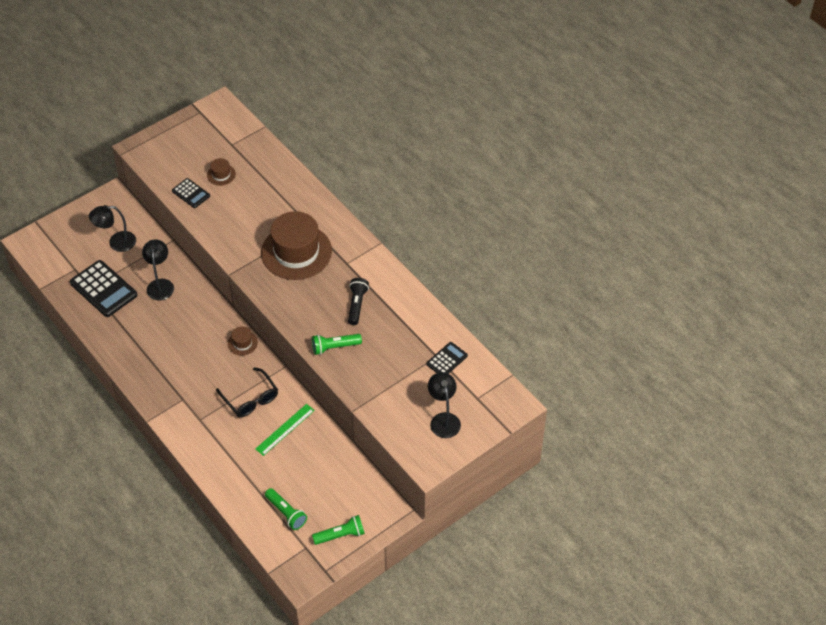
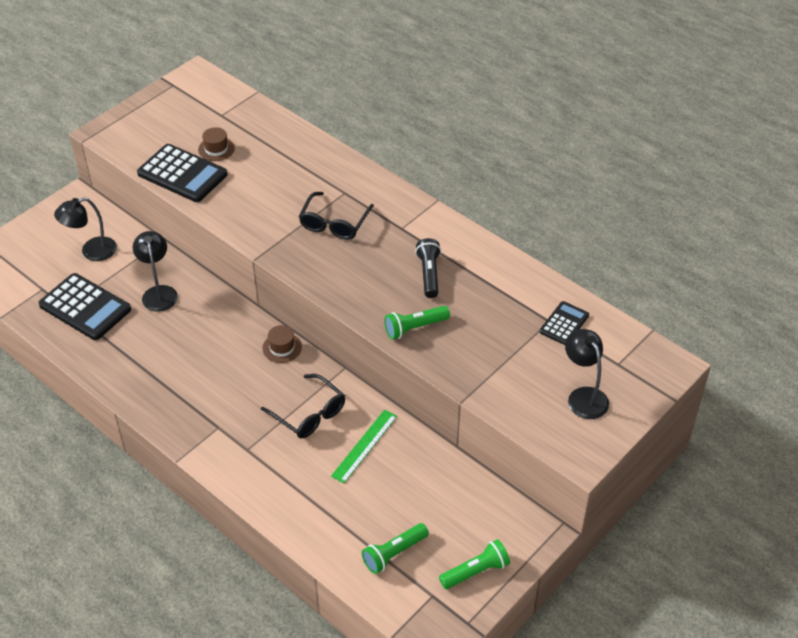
camera: 10 degrees left, 5 degrees down
(191, 193) = (182, 174): black calculator -> black calculator, size x1.79
(286, 513) = (394, 553): green flashlight -> green flashlight turned 105 degrees clockwise
(296, 252) = (334, 223): brown hat -> black glasses

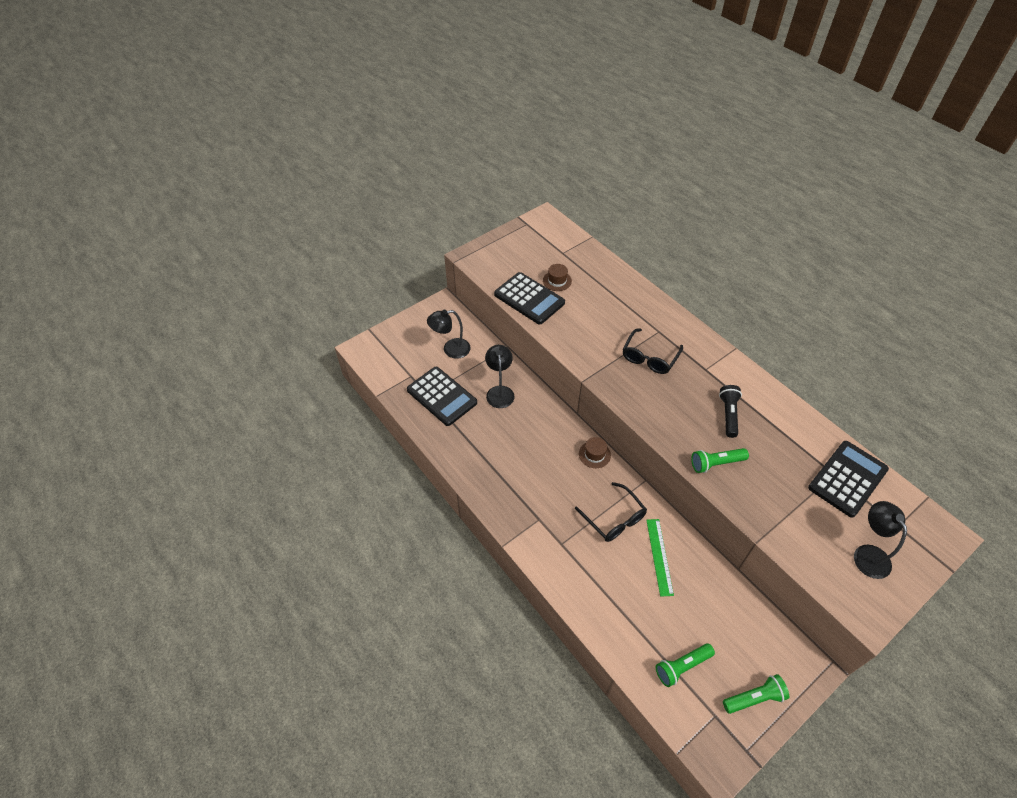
camera: 10 degrees right, 5 degrees up
(364, 446) = (659, 556): green ruler -> green ruler turned 45 degrees counterclockwise
(564, 323) = (847, 479): black calculator -> black calculator, size x1.79

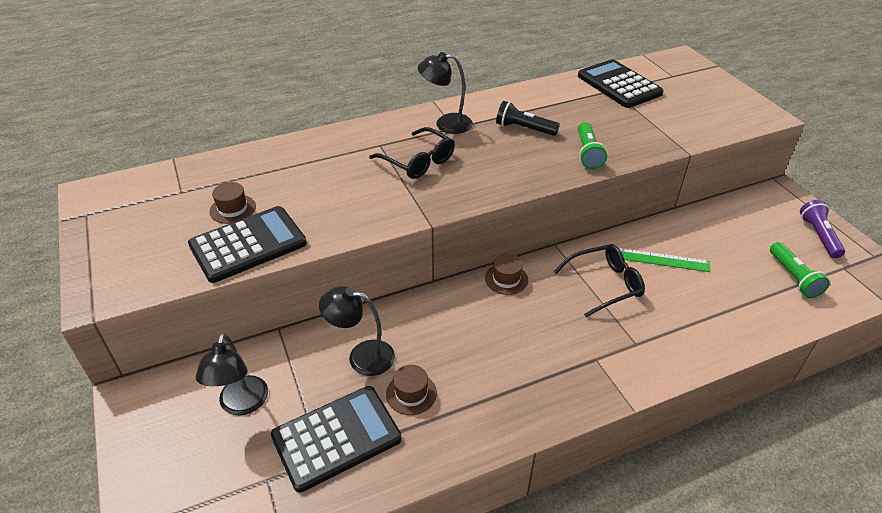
camera: 75 degrees left, 10 degrees down
(480, 422) = (411, 393): none -> brown hat
(754, 698) = (819, 236): green flashlight -> purple flashlight
(867, 554) = (702, 98): black lamp -> black lamp (446, 124)

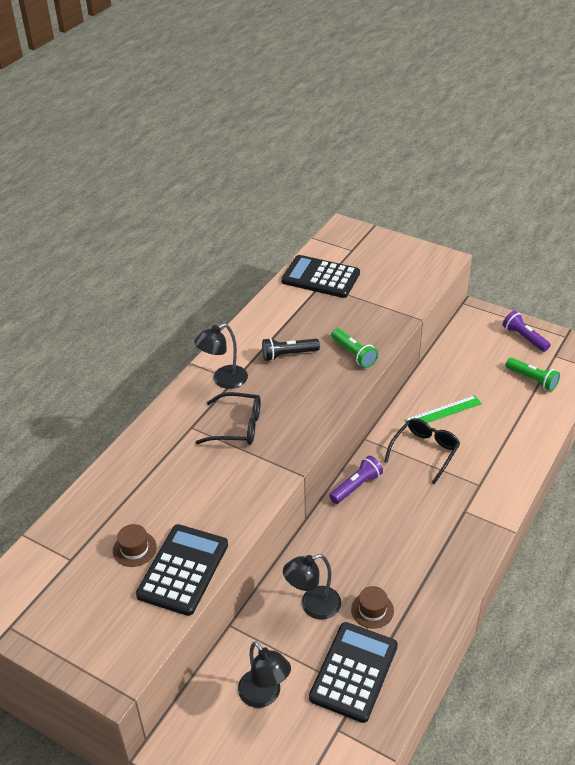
camera: 35 degrees left, 0 degrees up
(506, 279) = (356, 486): brown hat -> purple flashlight

